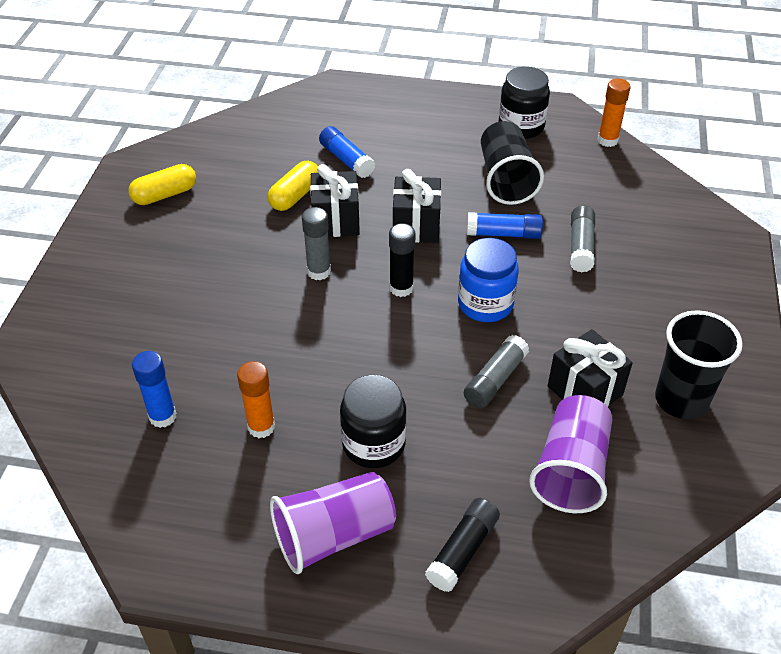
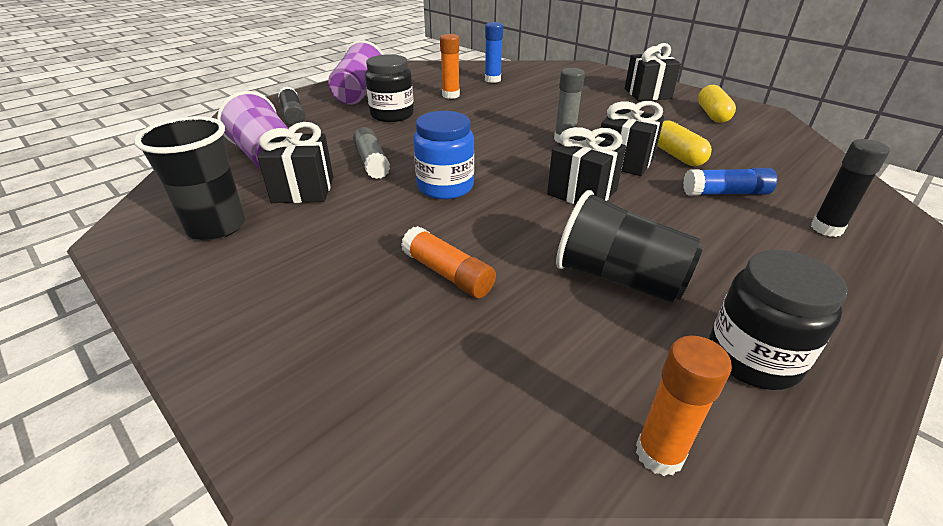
camera: 125 degrees right, 10 degrees down
(124, 254) = (647, 94): none -> black gift
(401, 288) = (509, 161): black glue stick -> black glue stick (826, 228)
(504, 234) = (522, 233): blue glue stick -> none
(581, 246) = (448, 274): grey glue stick -> orange glue stick

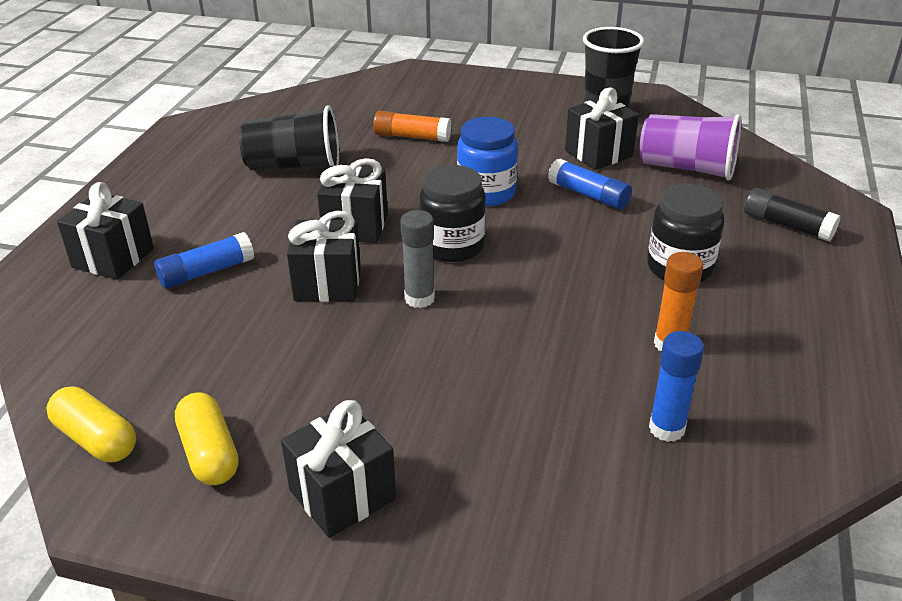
camera: 150 degrees right, 0 degrees up
(359, 94) = (796, 295): purple cup -> none
(372, 162) = (588, 195): grey glue stick -> blue glue stick
(659, 454) = (255, 107): orange glue stick -> none
(676, 155) = (264, 317): yellow capsule -> yellow capsule (96, 439)
(753, 358) = (205, 150): black jar -> black jar (452, 246)
(826, 228) = (113, 258): black glue stick -> black gift

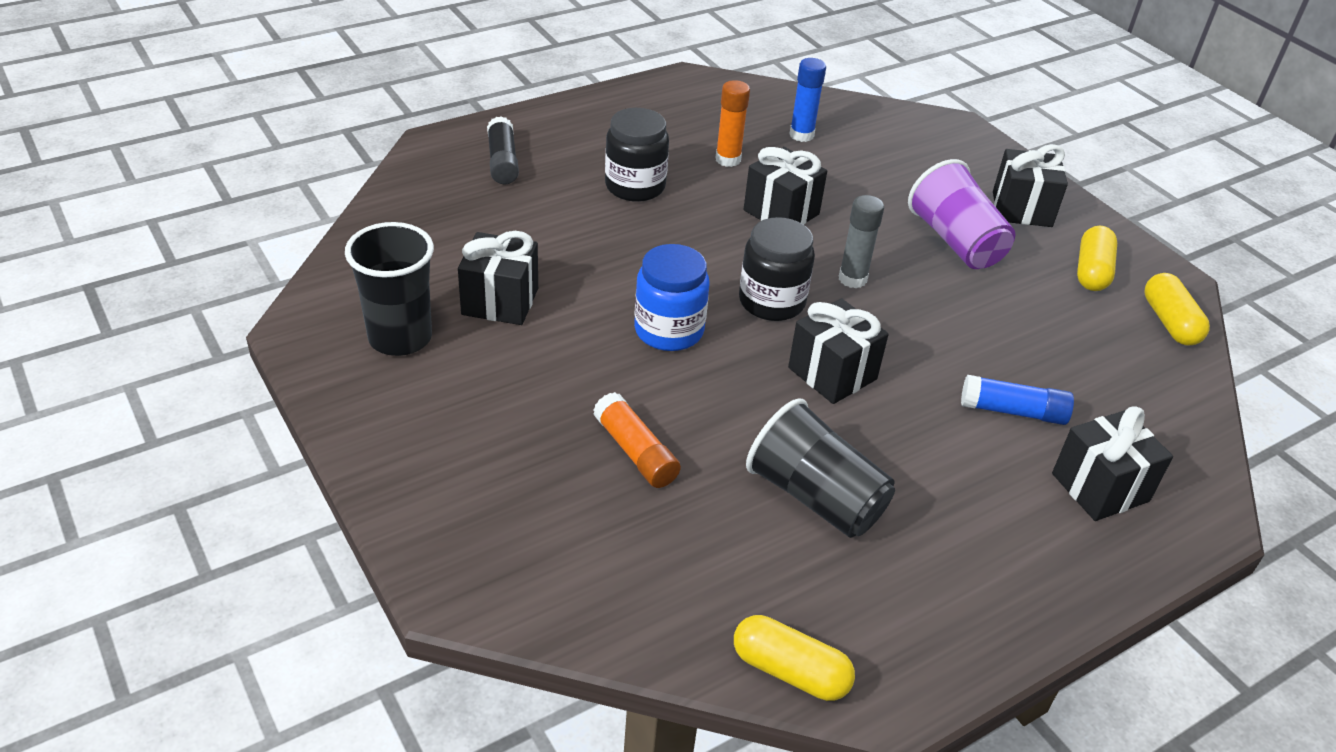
camera: 140 degrees left, 5 degrees up
(240, 112) = (790, 671): none -> yellow capsule
(327, 283) = (912, 334): black gift -> black gift (781, 212)
(588, 195) = (589, 271): blue glue stick -> none
(687, 168) = (463, 239): purple cup -> purple cup (956, 241)

